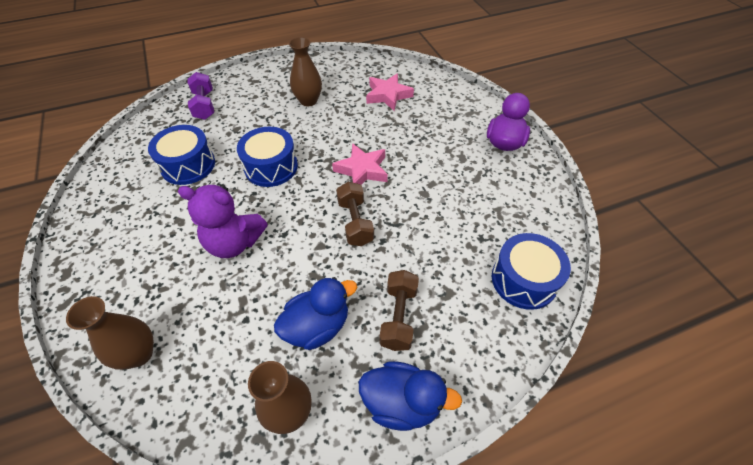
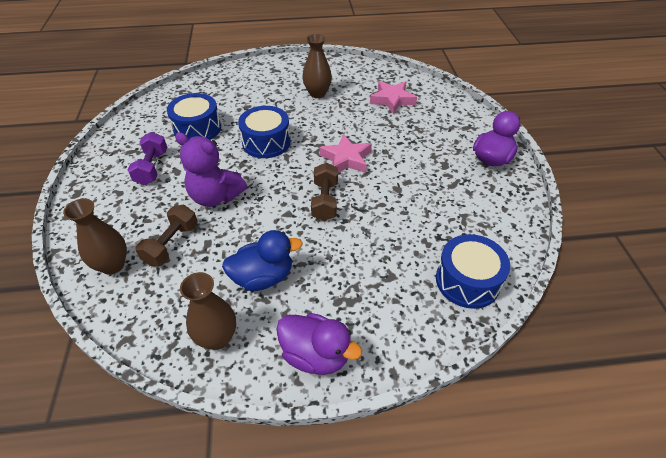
camera: 15 degrees right, 5 degrees down
(204, 105) = (226, 83): purple dumbbell -> purple dumbbell (152, 168)
(398, 317) = (337, 285): brown dumbbell -> brown dumbbell (171, 244)
(402, 402) = (316, 355): blue duck -> purple duck

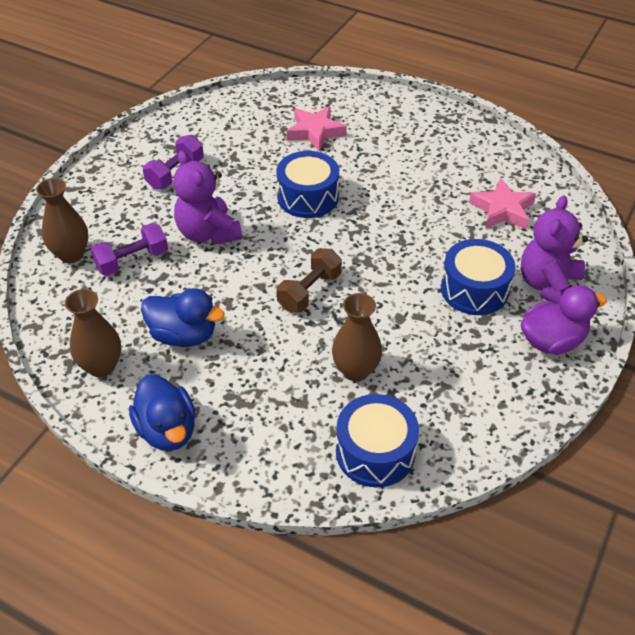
camera: 35 degrees right, 0 degrees up
(171, 244) = (132, 260): brown dumbbell -> purple dumbbell
(197, 129) = (251, 149): blue drum -> blue drum (474, 289)
(316, 355) = (167, 430): purple duck -> blue duck
(317, 93) = (418, 162): brown vase -> brown vase (355, 370)
(346, 159) = (376, 257): pink star -> pink star (315, 132)
(458, 129) = (548, 285): none -> purple teddy bear

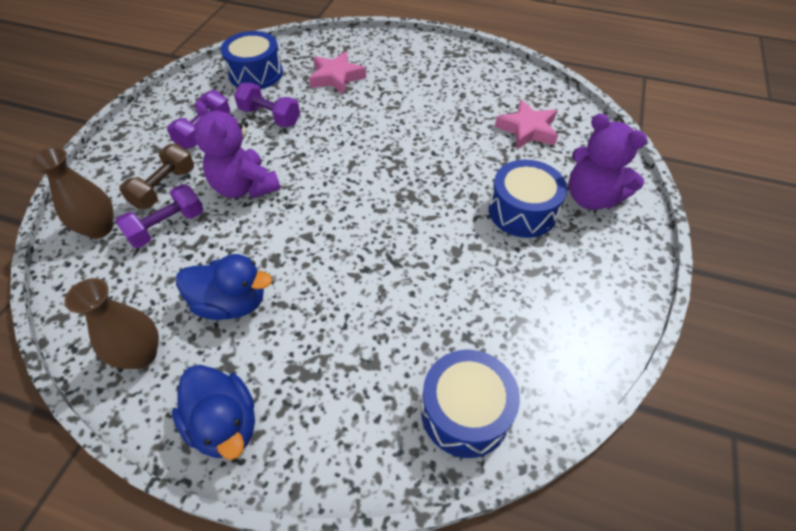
camera: 10 degrees left, 5 degrees up
(241, 166) = (270, 117): none -> purple dumbbell
(308, 197) = (340, 139): blue drum -> blue drum (256, 74)
(309, 291) = (359, 235): brown dumbbell -> brown dumbbell (164, 188)
(355, 370) = (423, 316): brown vase -> none
(548, 285) = (591, 197): purple teddy bear -> purple teddy bear turned 60 degrees counterclockwise
(552, 341) = (612, 254): purple duck -> none

